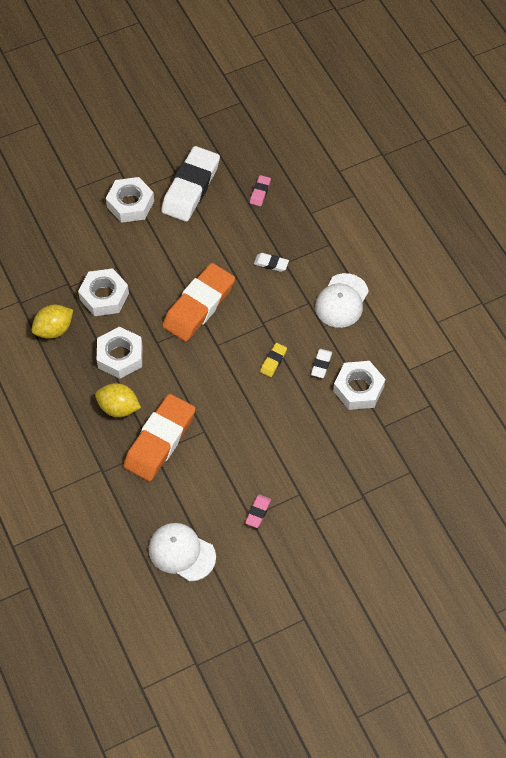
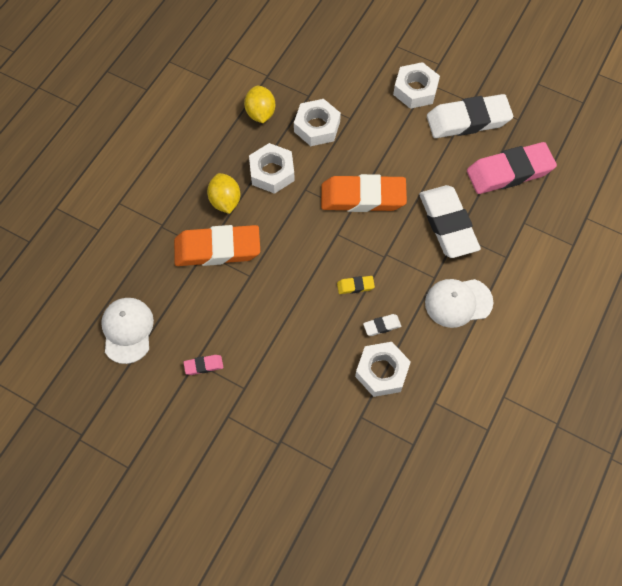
camera: 55 degrees right, 5 degrees up
(54, 329) = (260, 113): yellow lemon -> yellow lemon turned 60 degrees clockwise
(260, 192) = (509, 172): pink eraser -> pink eraser, size x2.44
(271, 264) = (447, 224): white eraser -> white eraser, size x2.44

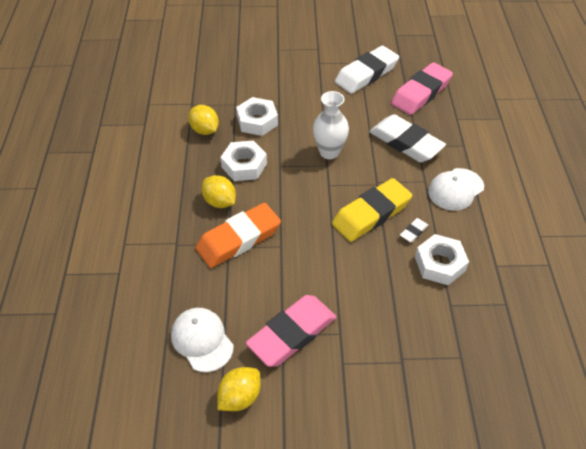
camera: 30 degrees left, 15 degrees down
(126, 397) = (240, 397): none -> yellow lemon
(203, 365) = (292, 333): pink eraser -> pink eraser, size x2.44
(355, 286) = (371, 214): yellow eraser -> yellow eraser, size x2.44
(363, 197) = (329, 152): orange eraser -> white vase
(415, 90) = (313, 70): white nut -> none

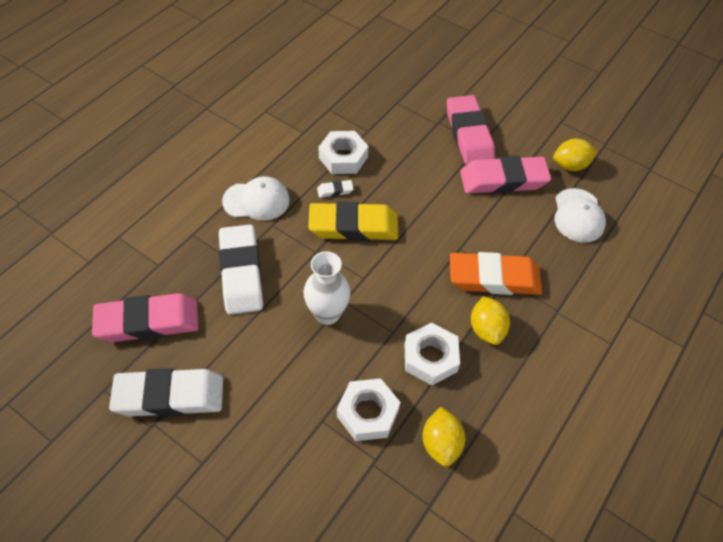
camera: 145 degrees left, 5 degrees up
(362, 366) = (469, 134): none -> pink eraser

